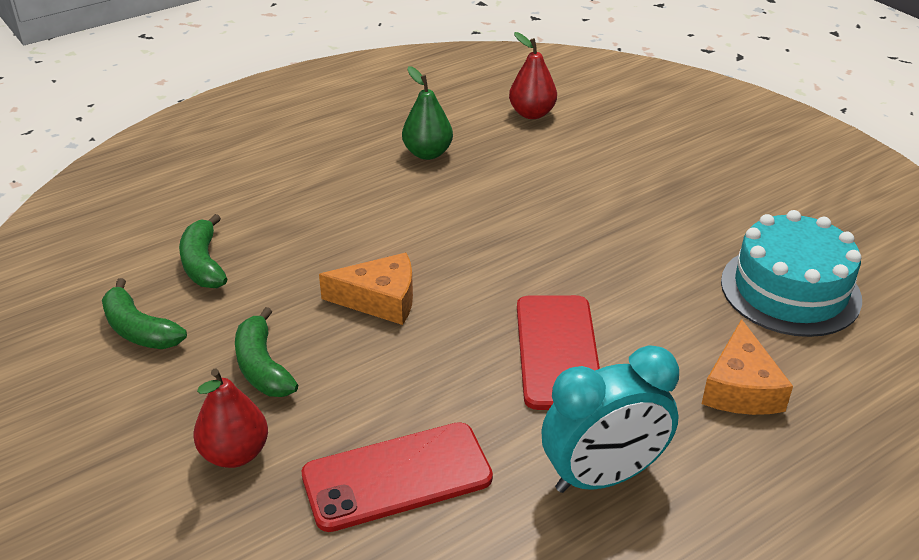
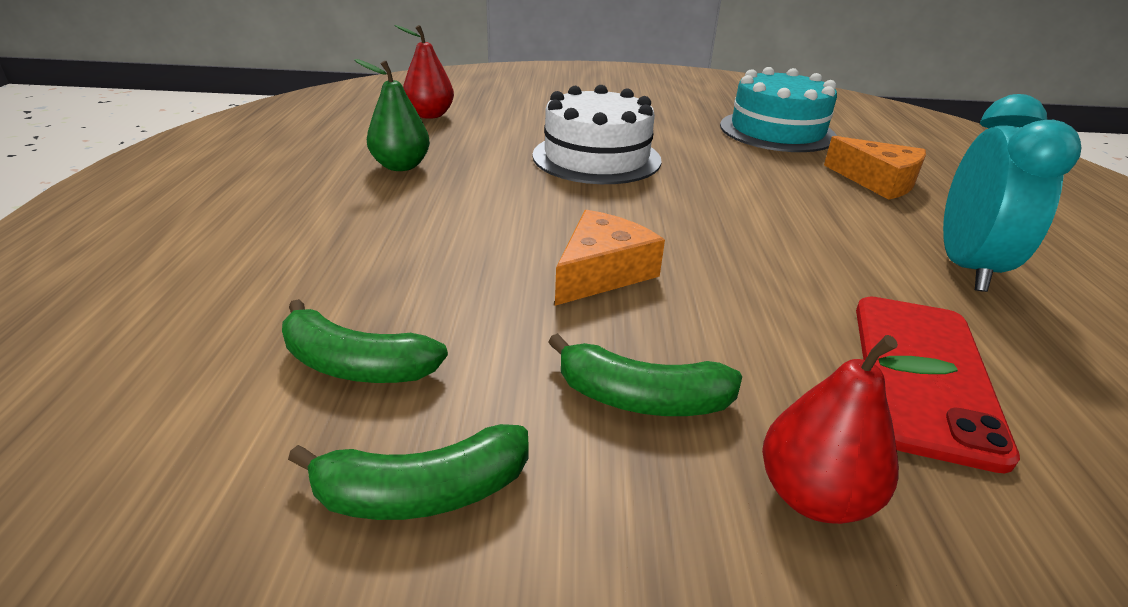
camera: 55 degrees left, 5 degrees down
(558, 351) = (776, 223): red phone -> none
(563, 221) = (596, 158): none -> white cake

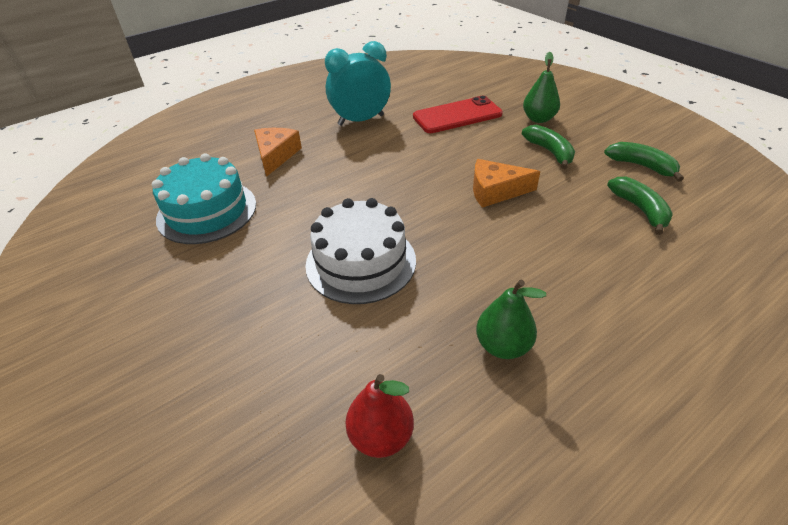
camera: 125 degrees left, 10 degrees up
(813, 496) = (538, 119): red pear -> green pear

